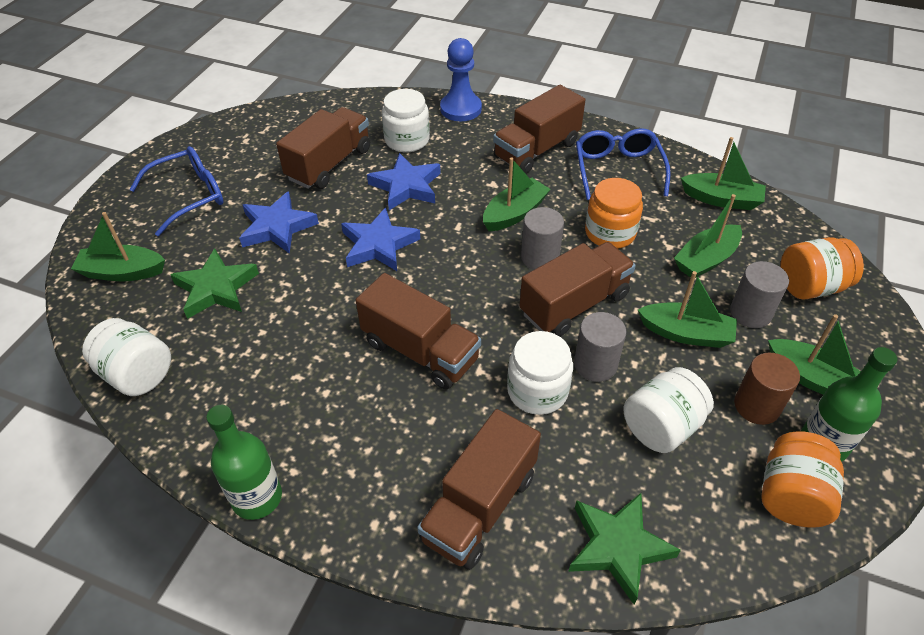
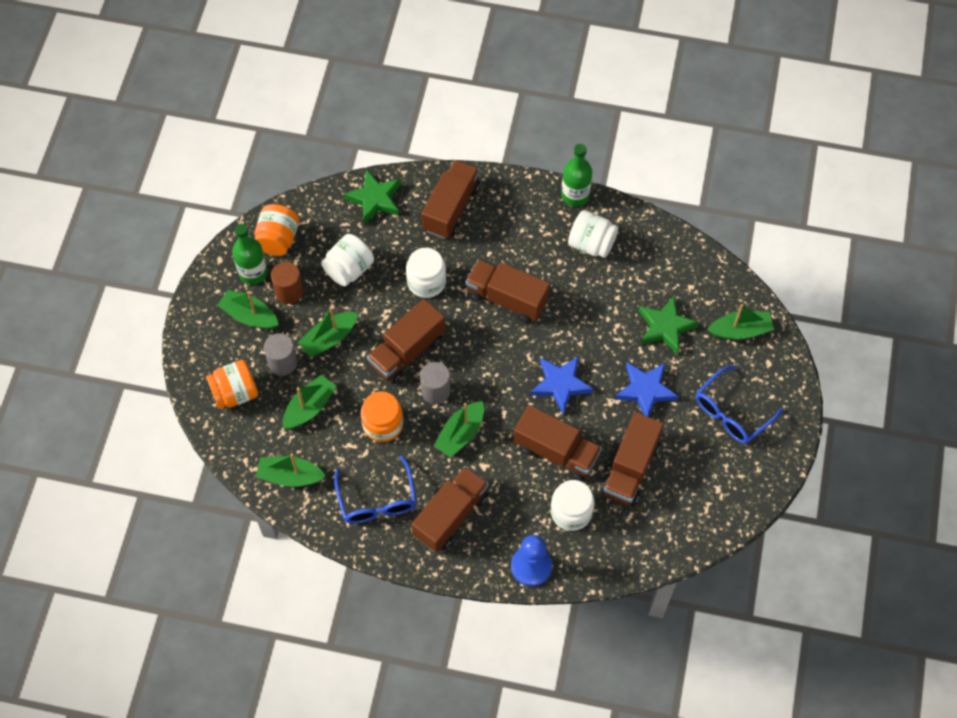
camera: 170 degrees right, 15 degrees up
(137, 374) = (683, 255): white jar -> white jar (591, 244)
(406, 186) = (556, 452): blue star -> brown truck
(595, 364) = (390, 306): grey cylinder -> none
(686, 333) = (329, 338): green boat -> green boat turned 45 degrees counterclockwise

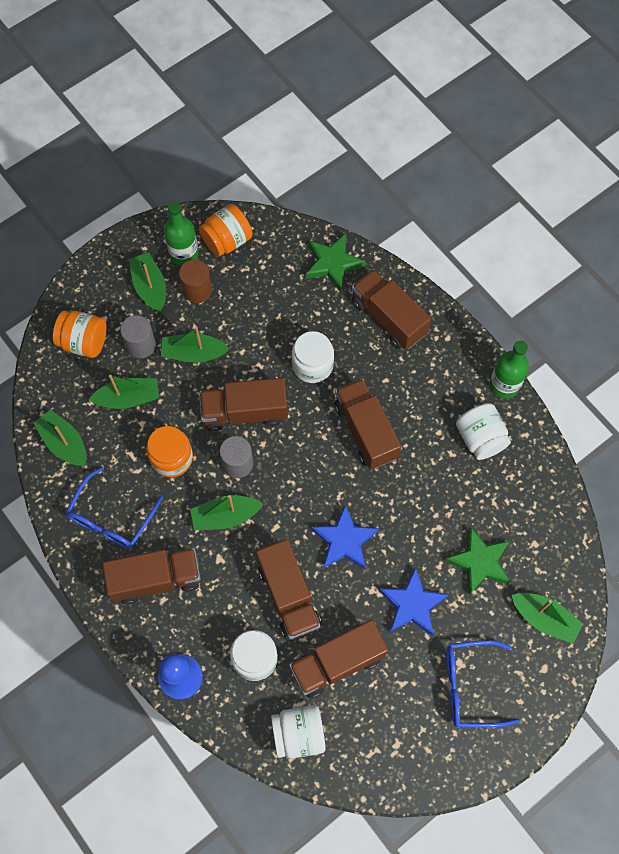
camera: 40 degrees right, 5 degrees up
(349, 269) = (260, 307): white jar -> white jar (298, 734)
(451, 208) = (388, 318): brown truck -> brown truck turned 105 degrees counterclockwise

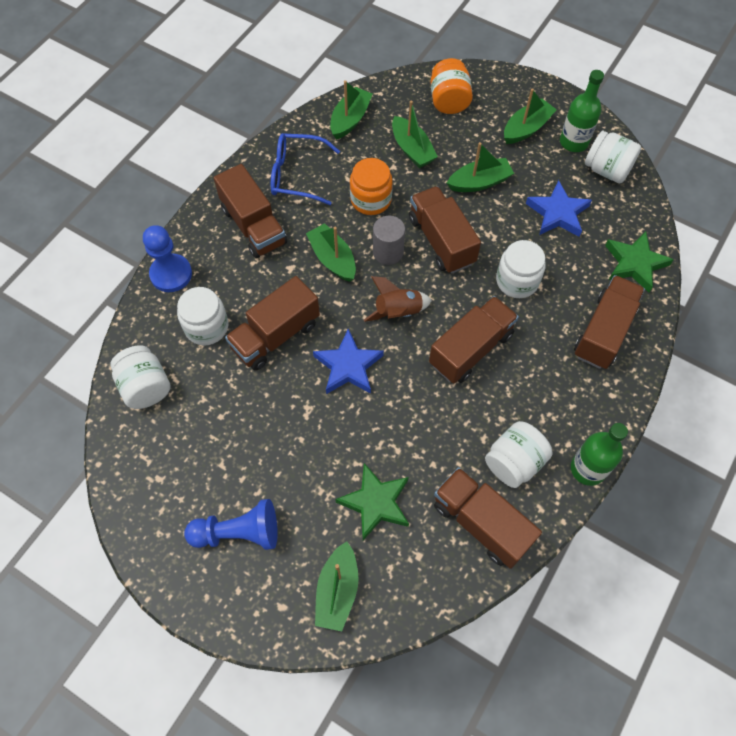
camera: 70 degrees right, 5 degrees down
(141, 345) = (467, 141): grey cylinder -> none
(194, 353) = (479, 182): green boat -> green boat turned 90 degrees clockwise
(197, 290) = (543, 164): brown cylinder -> none
(227, 240) = (607, 170): orange jar -> white jar
(305, 478) = (398, 312): none -> brown rocket
(337, 662) = (224, 398): brown truck -> brown truck (481, 523)
(412, 604) = (306, 449): blue star -> blue star (557, 213)
(470, 686) = (238, 533): blue glasses -> blue pawn

